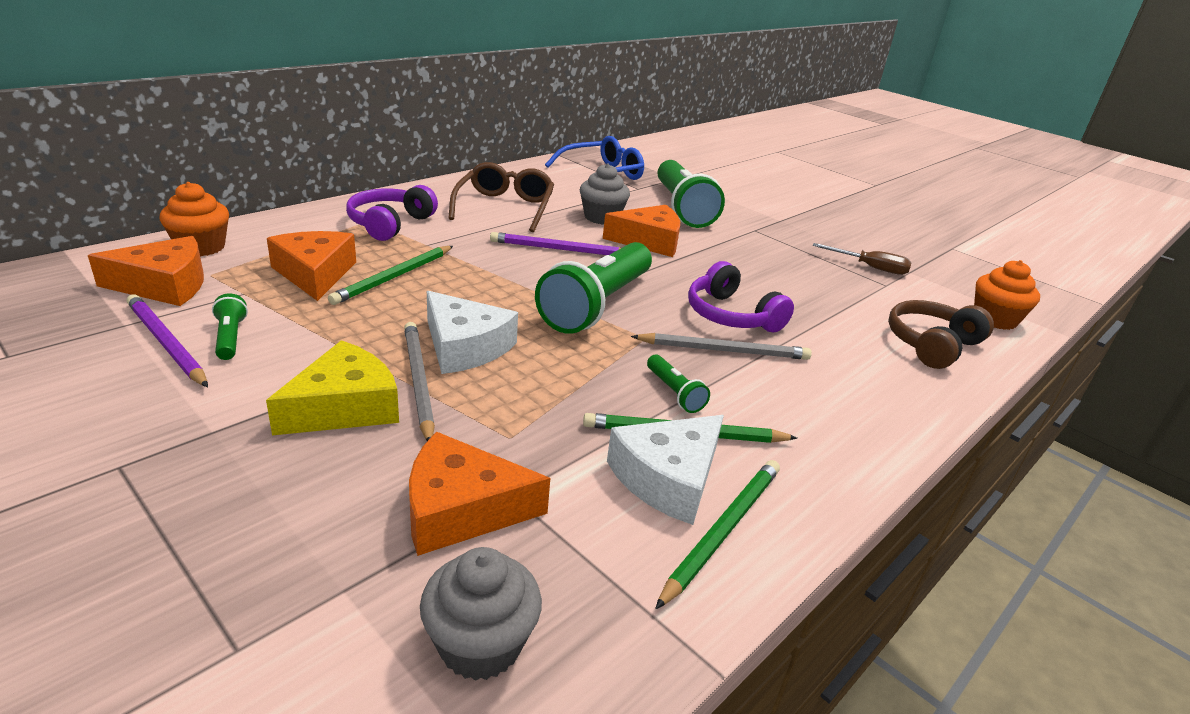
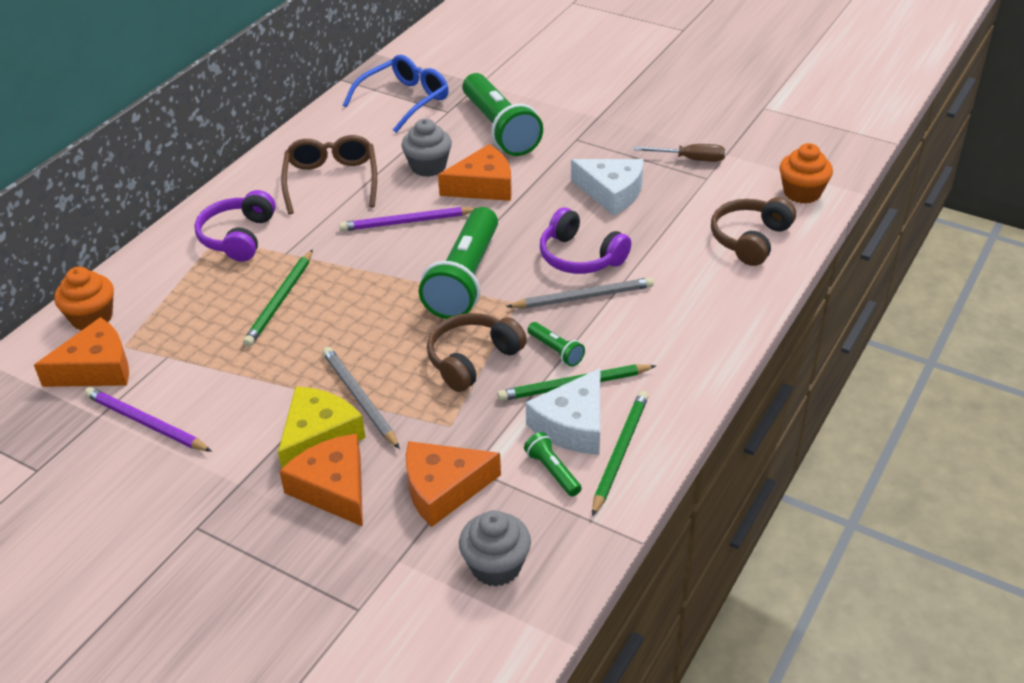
camera: 10 degrees left, 10 degrees up
(230, 338) = (191, 403): green flashlight -> green flashlight (552, 471)
(315, 274) = (211, 318): orange cheese -> orange cheese (333, 488)
(465, 346) = (378, 356): white cheese -> white cheese (611, 192)
(571, 377) = (472, 359): none -> brown headphones

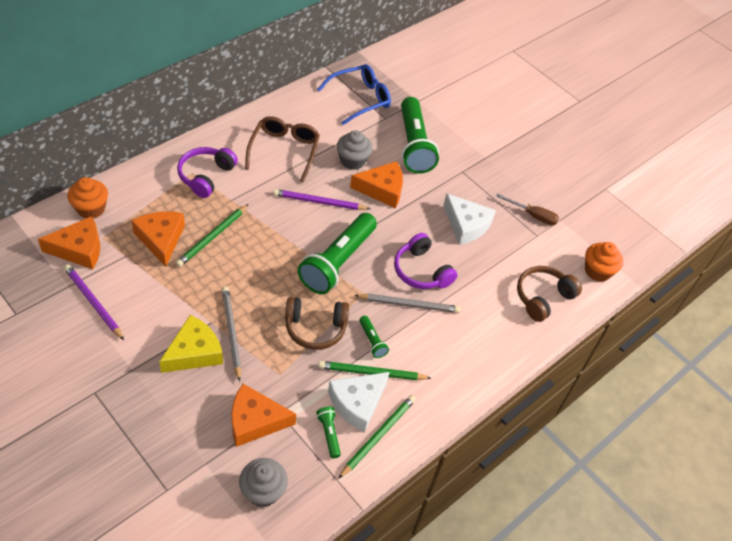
camera: 10 degrees right, 10 degrees up
(333, 488) = (188, 395): orange cheese -> orange cheese (161, 239)
(472, 359) = (315, 328): brown headphones -> brown headphones turned 150 degrees counterclockwise

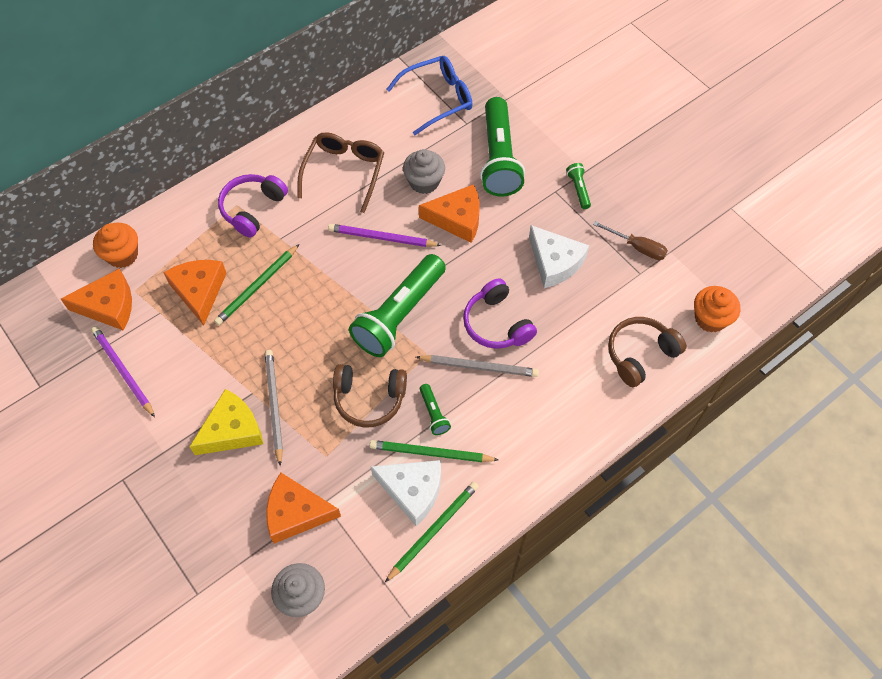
camera: 10 degrees right, 10 degrees up
(329, 434) = (378, 528): green flashlight -> green flashlight (578, 189)
(357, 403) = (412, 490): white cheese -> white cheese turned 120 degrees counterclockwise

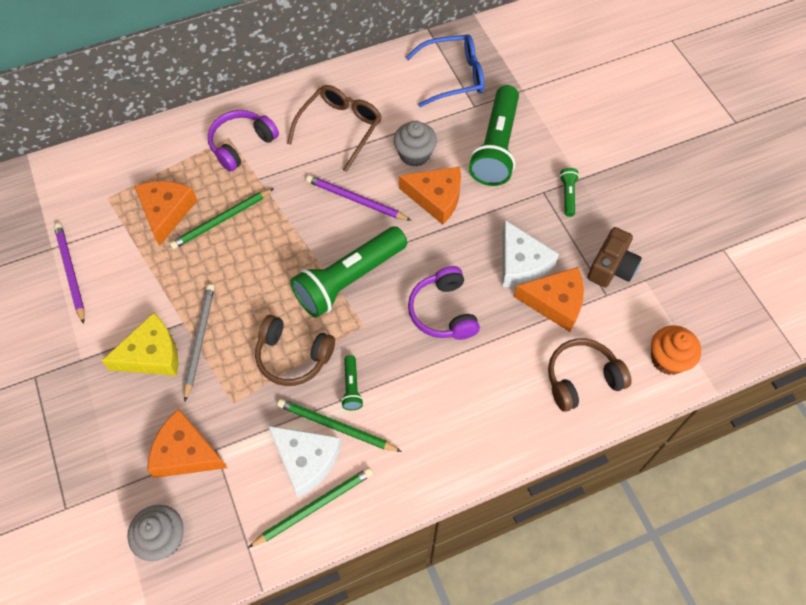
camera: 15 degrees right, 0 degrees up
(108, 306) = (79, 207): orange cheese -> orange cheese (555, 302)
(122, 255) = (107, 162): orange cupcake -> none
(479, 367) = (412, 351): grey pencil -> none
(637, 247) = (611, 267): brown screwdriver -> brown camera

